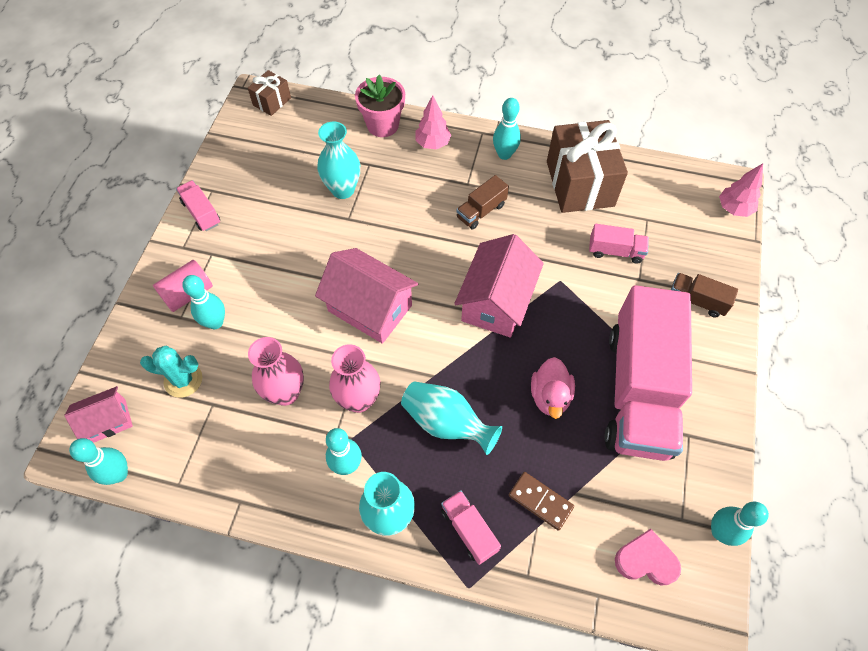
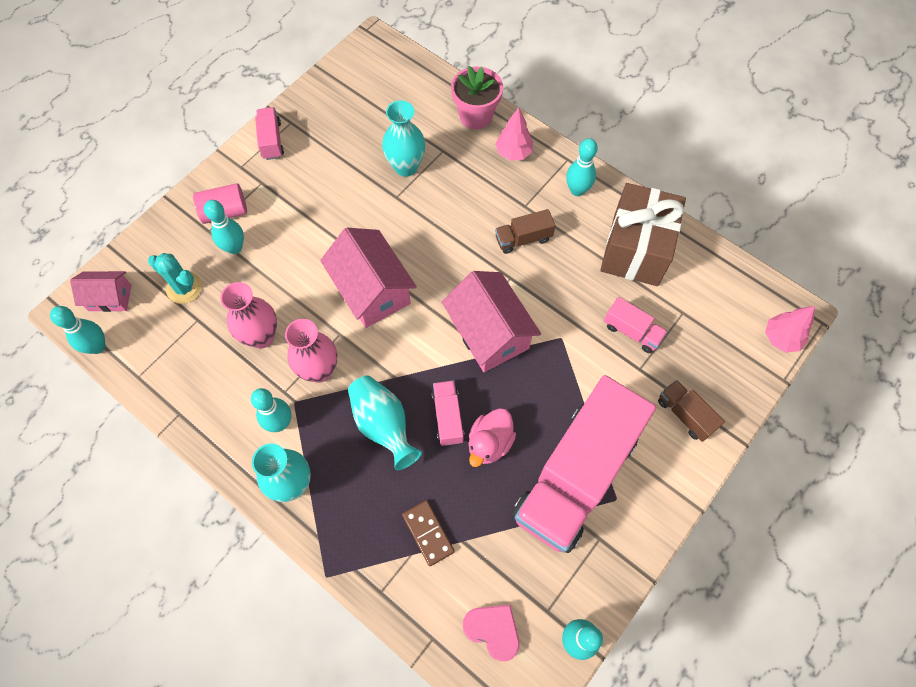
camera: 25 degrees right, 5 degrees up
(272, 101) = (385, 54): brown gift -> none
(469, 530) = (352, 528): pink truck -> pink truck (448, 417)
(496, 302) = (489, 333): pink house -> pink house turned 75 degrees counterclockwise

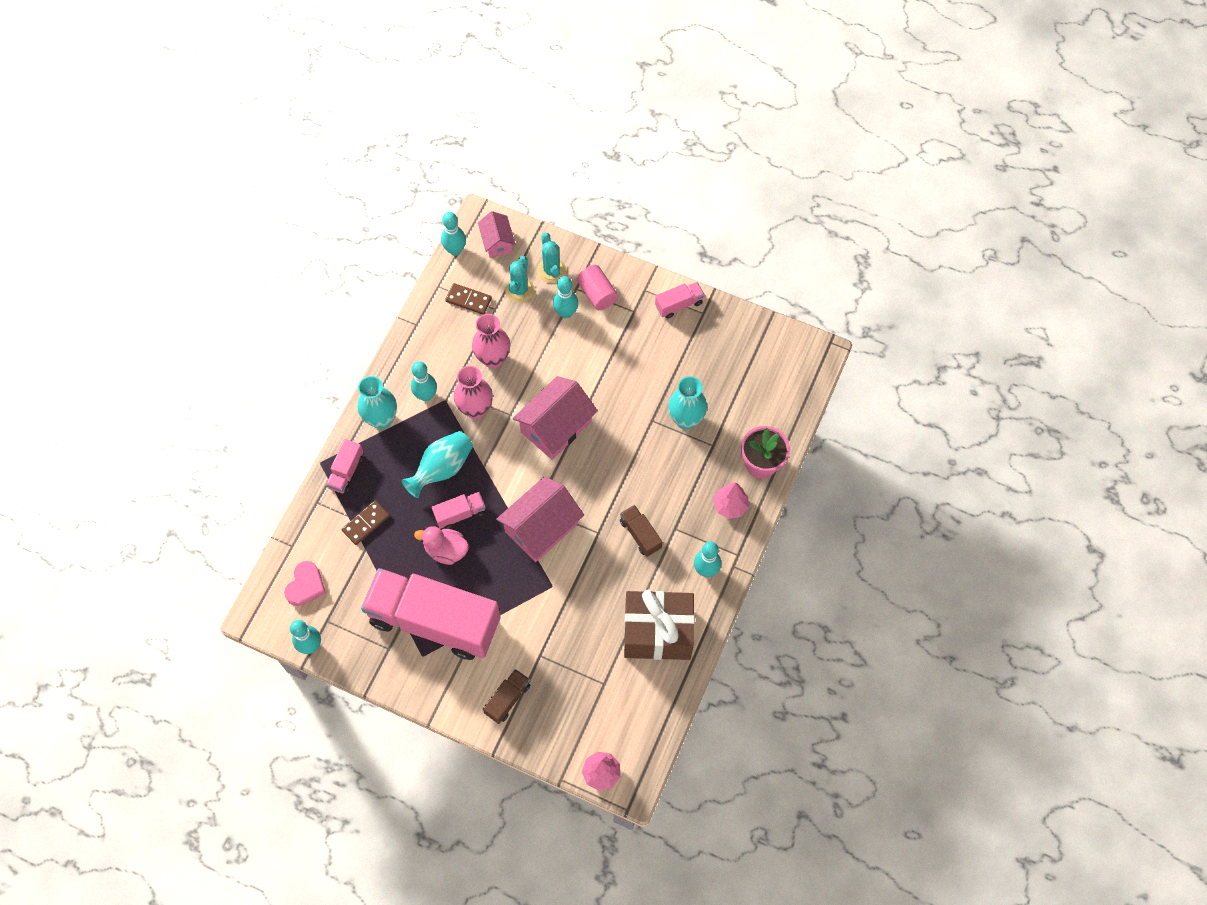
camera: 75 degrees right, 0 degrees up
(172, 346) = (468, 300): none -> brown domino
(174, 250) = (551, 270): none -> turquoise cactus
(632, 331) = (573, 643): pink truck -> pink truck (346, 472)

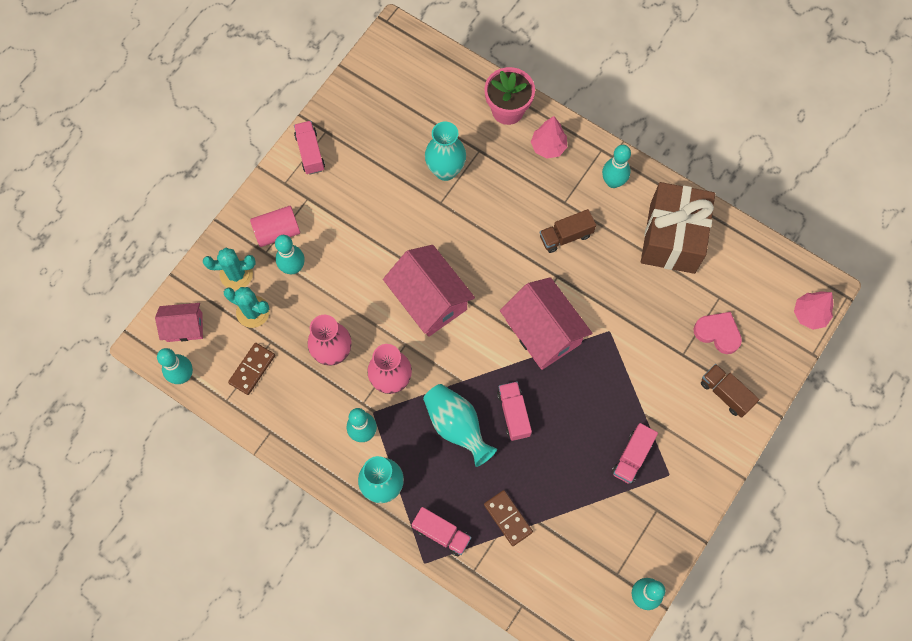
camera: 80 degrees left, 5 degrees up
(306, 585) = (572, 594): pink heart -> pink heart (718, 333)
(434, 621) = (632, 457): pink truck -> pink truck, size x0.40
(446, 550) = (553, 434): pink duck -> none

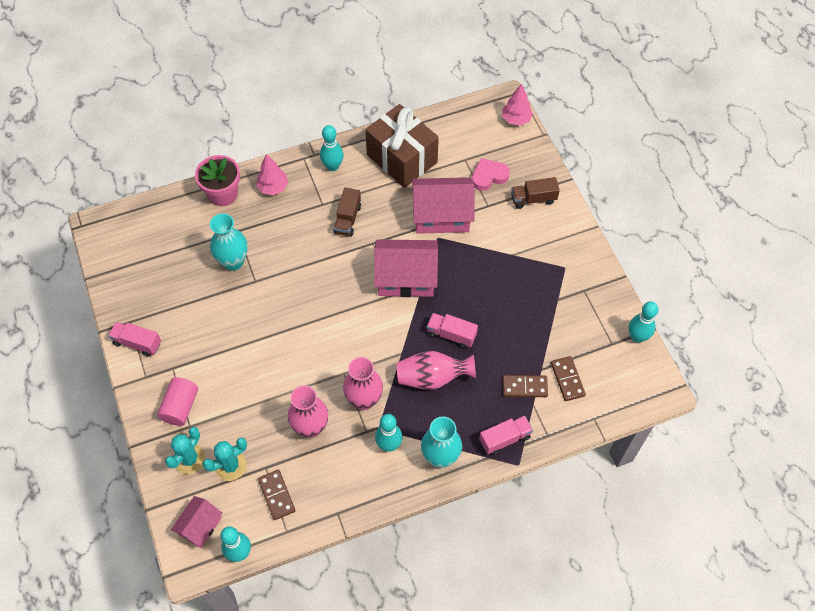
camera: 55 degrees left, 10 degrees down
(293, 267) = (219, 413): turquoise bowling pin -> none
(429, 299) = (322, 335): pink house -> pink house (441, 216)
(457, 426) = (432, 377): turquoise vase -> pink vase
(545, 554) = (567, 379): none -> brown domino
(632, 457) = (536, 281): pink truck -> none

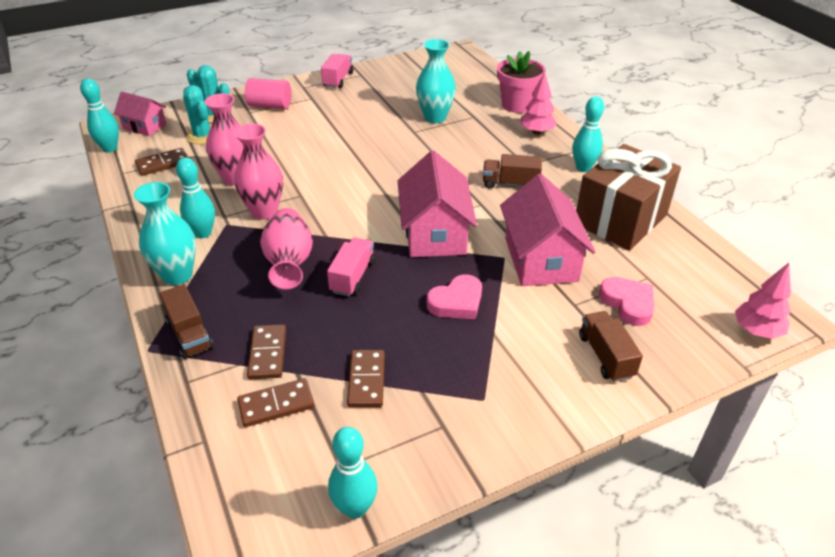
camera: 85 degrees right, 20 degrees down
(481, 272) = (456, 302): none -> pink heart
(505, 439) = (190, 335): pink truck -> brown truck
(549, 328) = (366, 380): none -> brown domino

